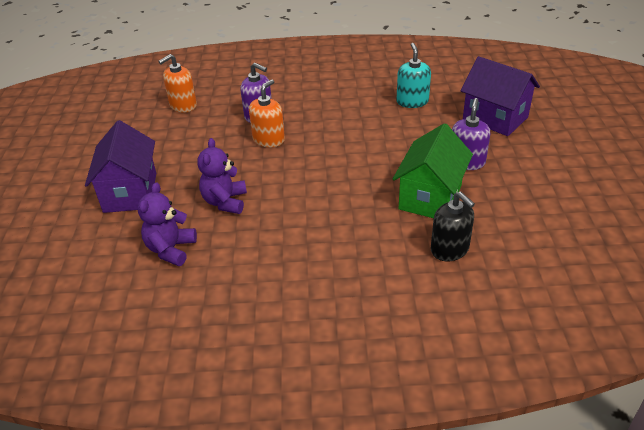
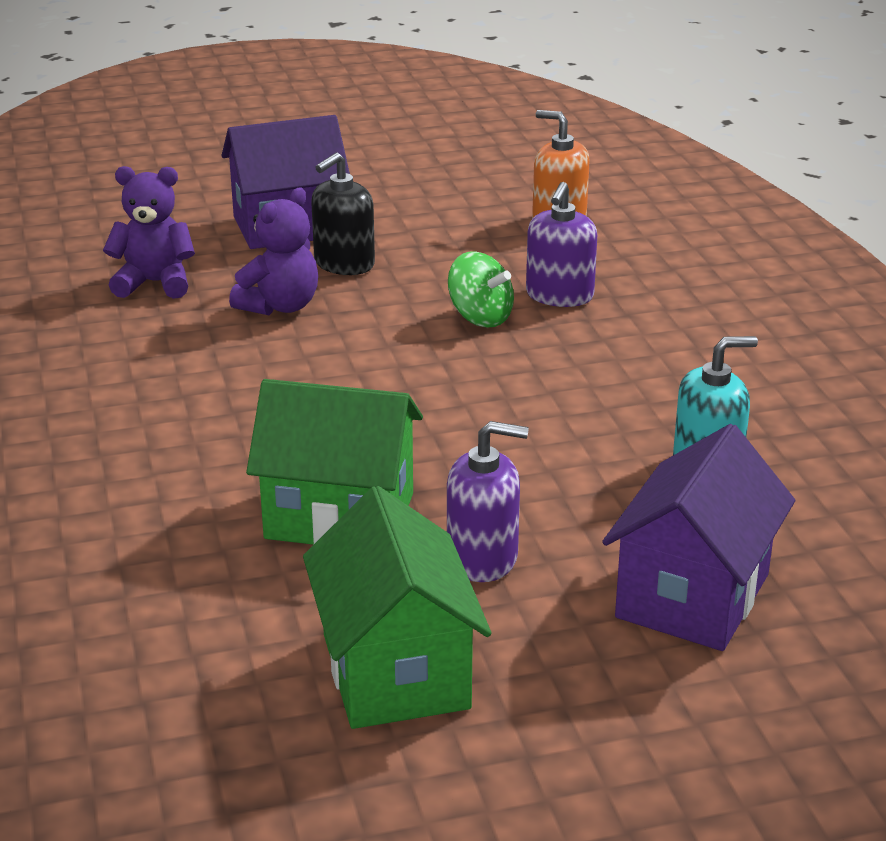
camera: 75 degrees right, 10 degrees down
(225, 202) = (280, 306): purple teddy bear -> purple teddy bear turned 135 degrees clockwise
(269, 139) = (480, 317): orange soap dispenser -> green spinning top
(450, 249) = (178, 549): black soap dispenser -> black soap dispenser (344, 264)
(540, 192) = (395, 671): none -> green house

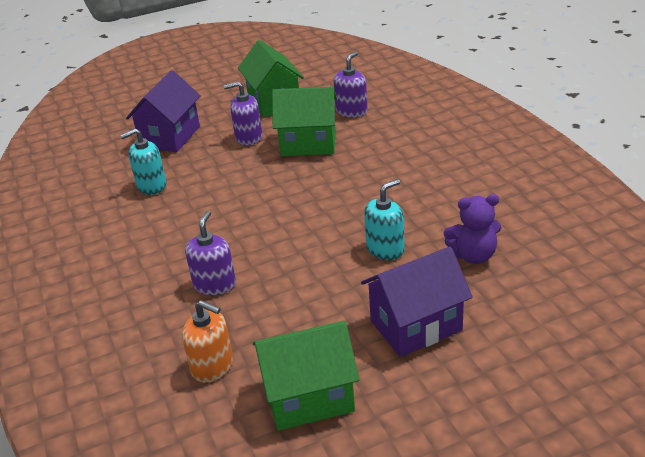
camera: 175 degrees right, 5 degrees up
(194, 595) = (351, 111): none -> purple soap dispenser
(280, 306) = (385, 249): purple teddy bear -> turquoise soap dispenser
(344, 264) = (360, 292): black soap dispenser -> none
(444, 189) = (309, 397): none -> green house
(480, 317) = (262, 258): green spinning top -> none

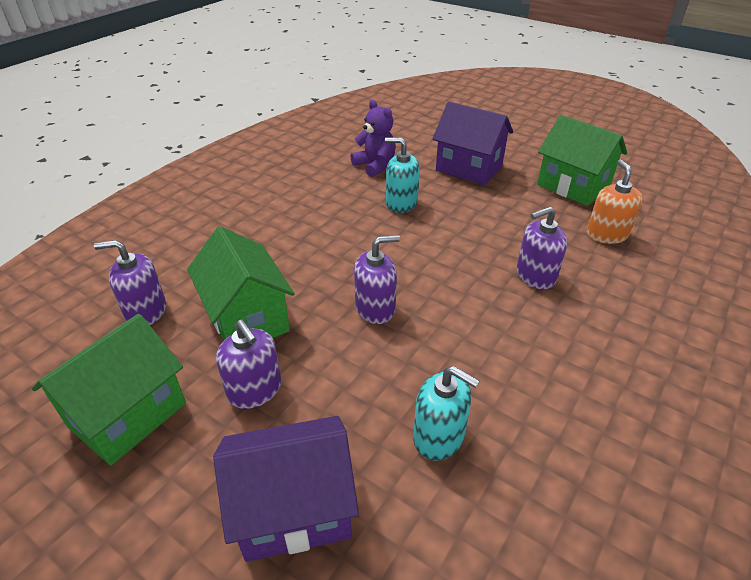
camera: 125 degrees left, 5 degrees up
(265, 193) = (375, 308): none -> purple soap dispenser

